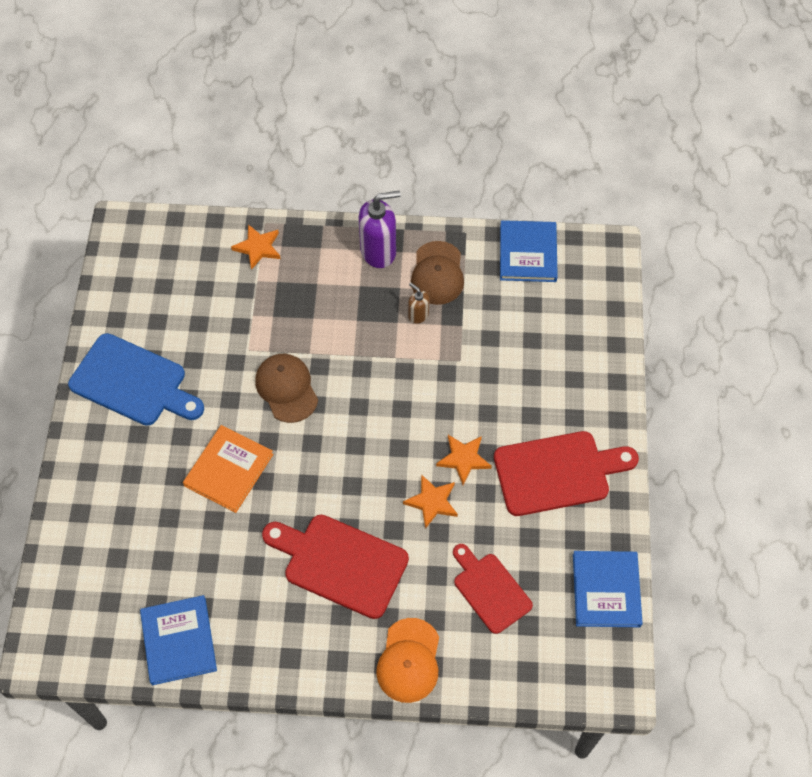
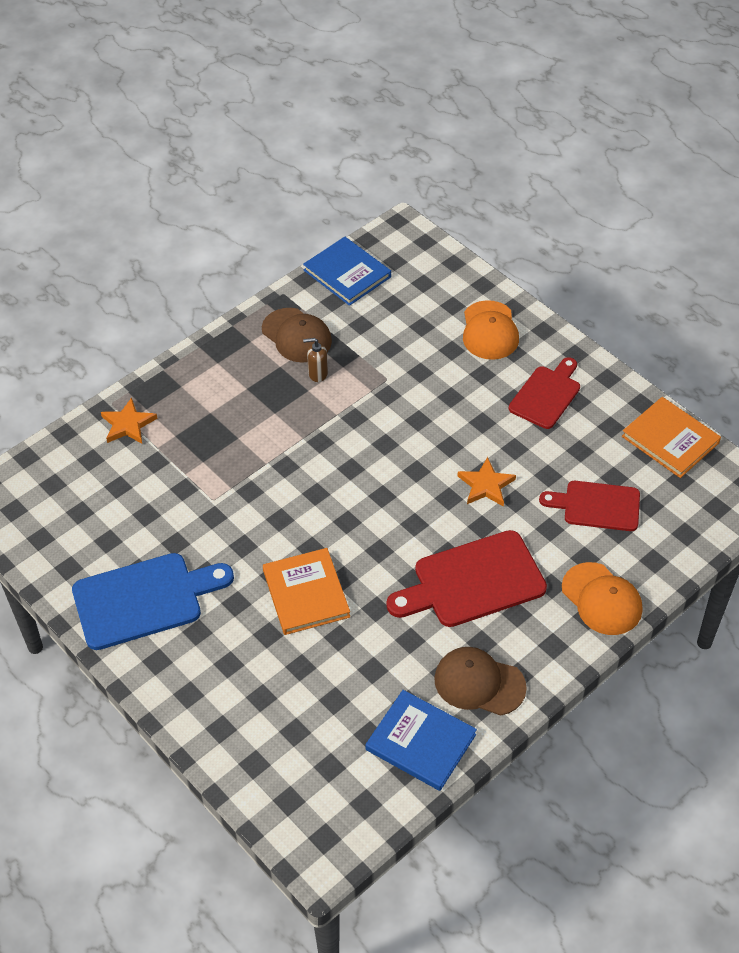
camera: 45 degrees left, 10 degrees down
(286, 388) = (279, 501): brown cap -> brown cap (479, 683)
(378, 251) = (231, 355): purple soap dispenser -> none
(463, 459) = (472, 439): orange star -> none
(557, 472) = (546, 395): red cutting board -> red cutting board, size x0.66
(577, 385) = (489, 331): none -> orange cap
(606, 590) = (670, 440): blue book -> orange book

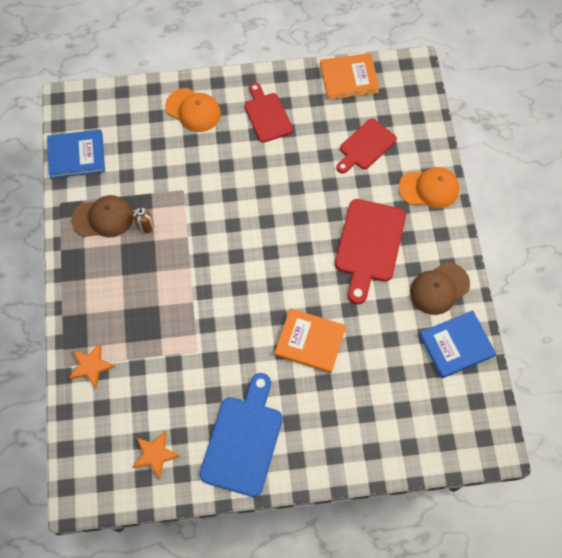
camera: 55 degrees left, 15 degrees up
(486, 485) = (307, 192): orange star -> orange star (155, 454)

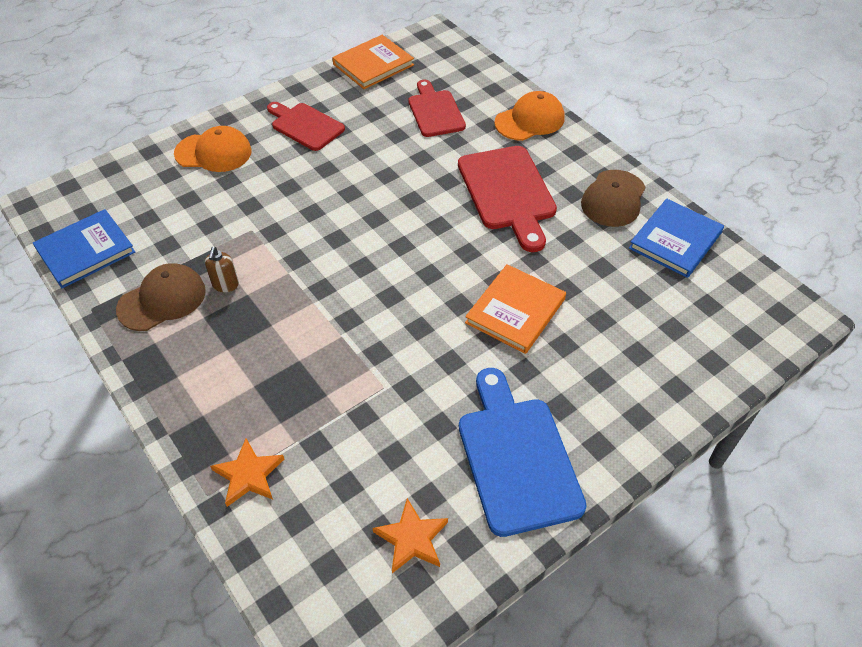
camera: 30 degrees left, 15 degrees down
(310, 341) = (515, 311): orange book -> orange book turned 45 degrees counterclockwise
(365, 146) = (435, 111): red cutting board -> red cutting board turned 150 degrees clockwise

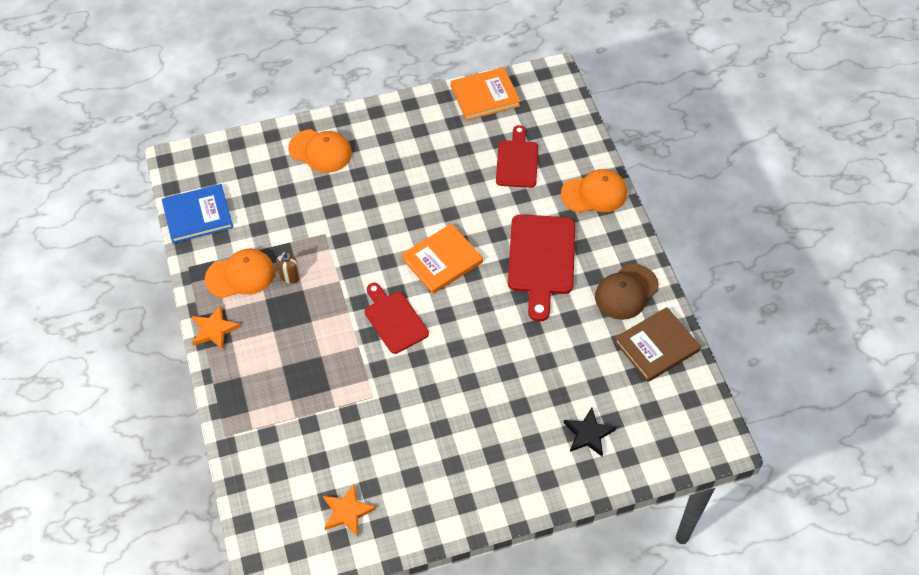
camera: 20 degrees right, 5 degrees up
(162, 300) = (240, 275): brown cap -> orange cap
(248, 475) = (256, 431): orange star -> orange star (214, 330)
(305, 126) = (403, 145): red cutting board -> red cutting board (394, 320)
(515, 311) = (497, 367): orange book -> orange book (442, 260)
(516, 458) = (443, 480): blue cutting board -> none
(655, 350) = (588, 434): none -> black star
(675, 240) = (656, 346): blue book -> brown book

